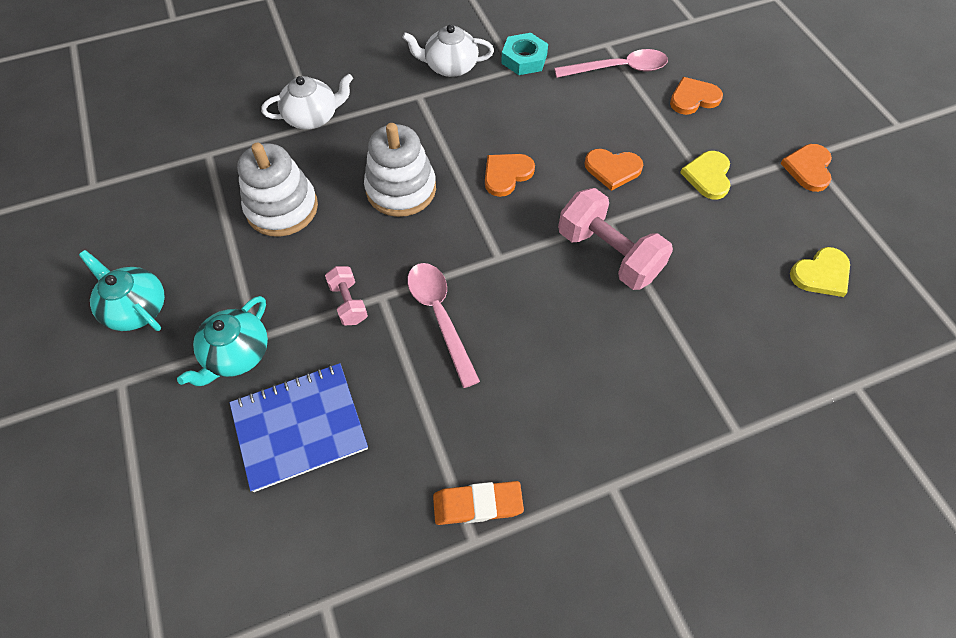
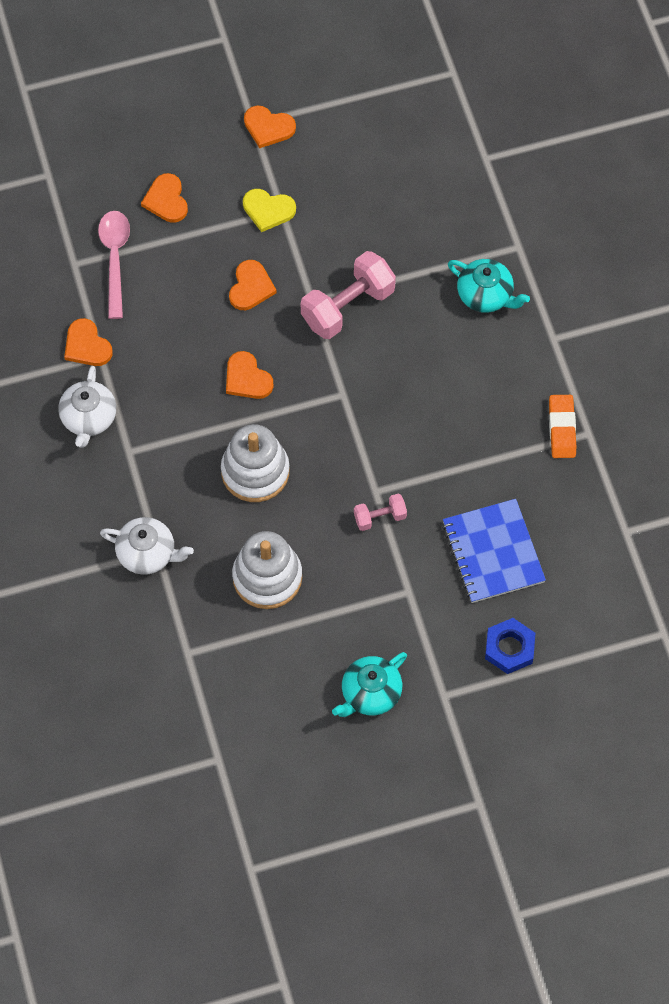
camera: 85 degrees left, 5 degrees up
(168, 454) = (509, 648): none -> blue nut
(236, 354) = (423, 605): turquoise teapot -> turquoise teapot (486, 295)
(313, 117) = (147, 554): white teapot -> white teapot turned 120 degrees clockwise
(440, 316) = (400, 445): pink spoon -> none
(524, 59) = (87, 345): turquoise nut -> orange heart
(821, 274) = (383, 151): yellow heart -> none

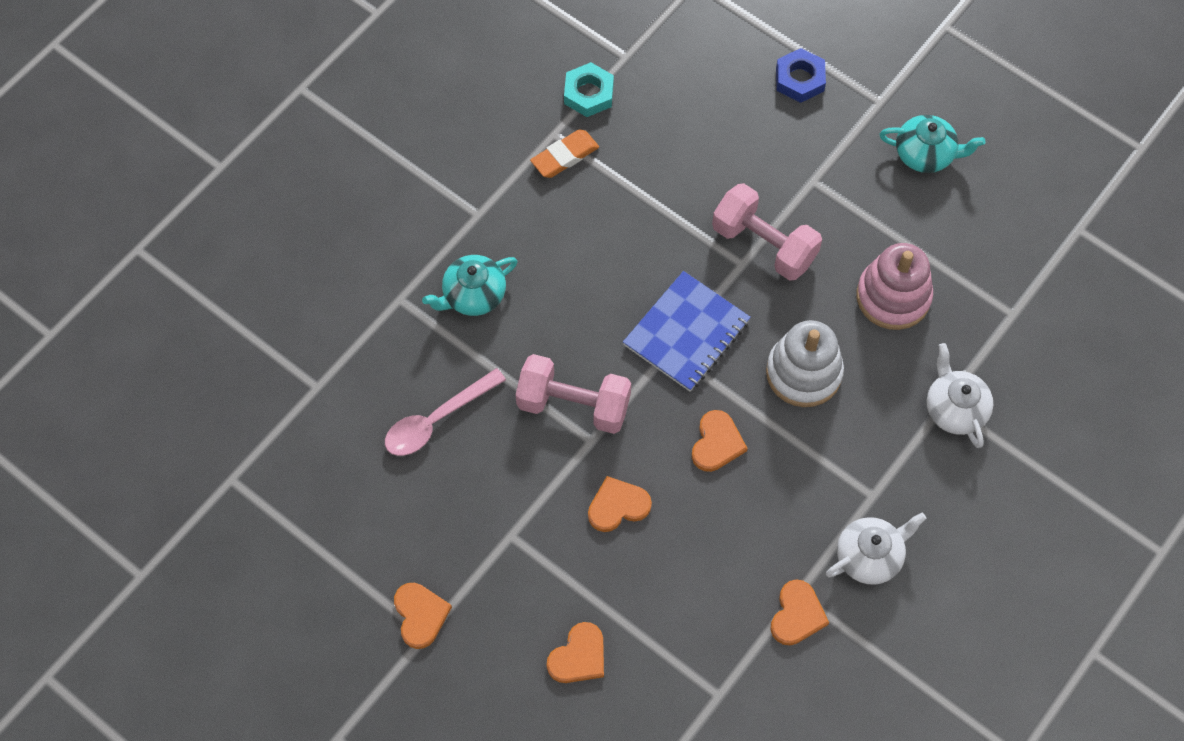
camera: 125 degrees left, 0 degrees up
(115, 259) = (683, 658): pink spoon -> pink spoon (437, 420)
(267, 577) = (893, 297): white stacking toy -> pink stacking toy
(268, 210) = (519, 548): yellow heart -> none
(380, 517) = (764, 245): pink dumbbell -> pink dumbbell, size x1.93
(486, 295) = (473, 295): turquoise teapot -> turquoise teapot turned 120 degrees counterclockwise
(493, 552) = (725, 140): blue notebook -> blue notebook (686, 333)
(609, 482) = (588, 93): none -> turquoise nut

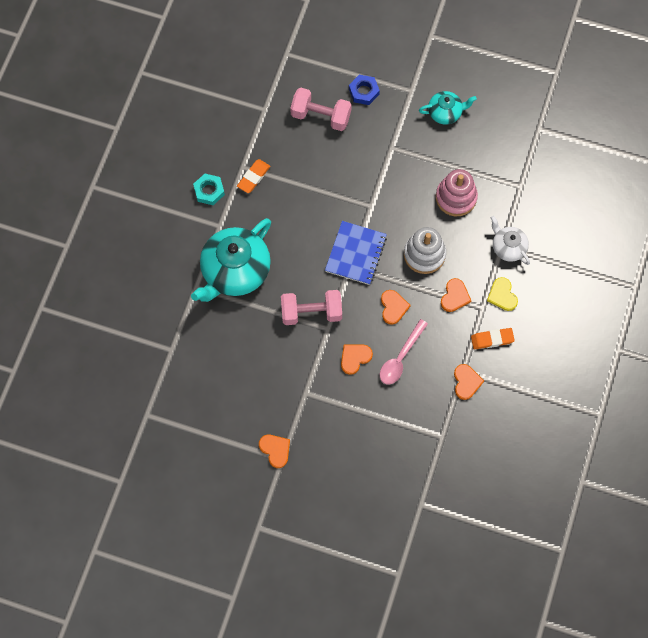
camera: 20 degrees left, 5 degrees up
(437, 420) = (242, 345): pink spoon -> pink spoon (400, 357)
(473, 295) = (235, 271): turquoise teapot -> turquoise teapot, size x1.94
(578, 656) = (364, 442): orange heart -> orange heart (455, 296)
(588, 93) = (252, 137): turquoise nut -> turquoise nut (209, 191)
(764, 245) = (378, 191): pink dumbbell -> pink dumbbell (321, 116)
(869, 556) = (492, 339): white teapot -> orange eraser
(915, 486) = (502, 295): none -> yellow heart

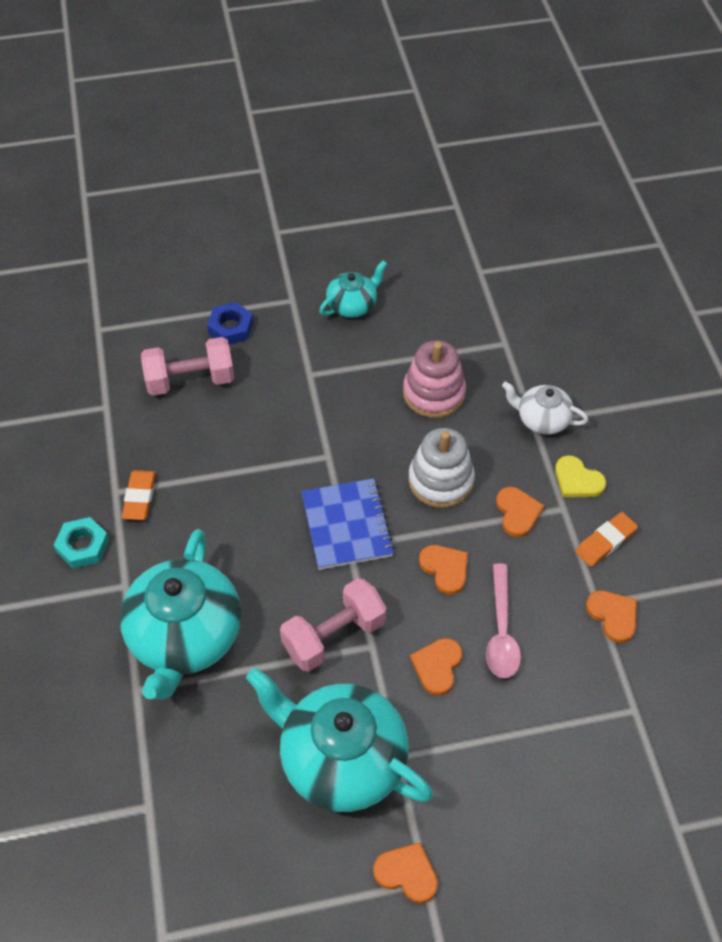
camera: 30 degrees left, 15 degrees down
(277, 378) = (341, 759): none -> turquoise teapot

